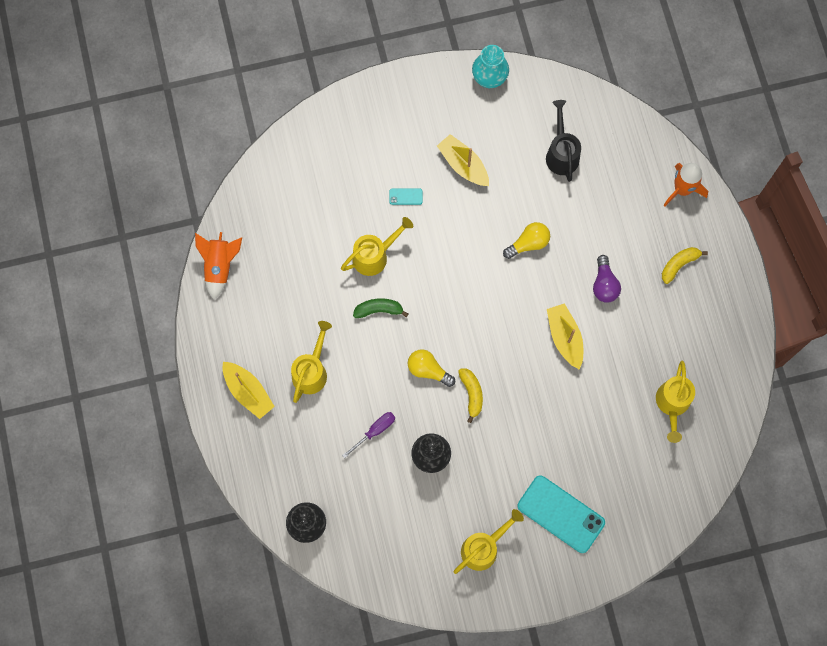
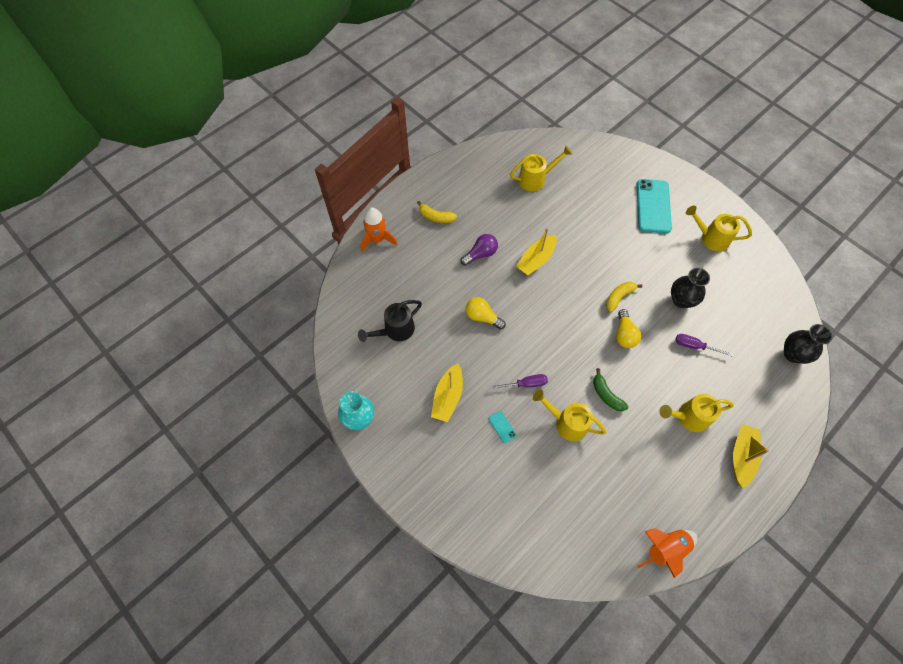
camera: 120 degrees left, 10 degrees down
(434, 242) = (525, 384): none -> purple screwdriver

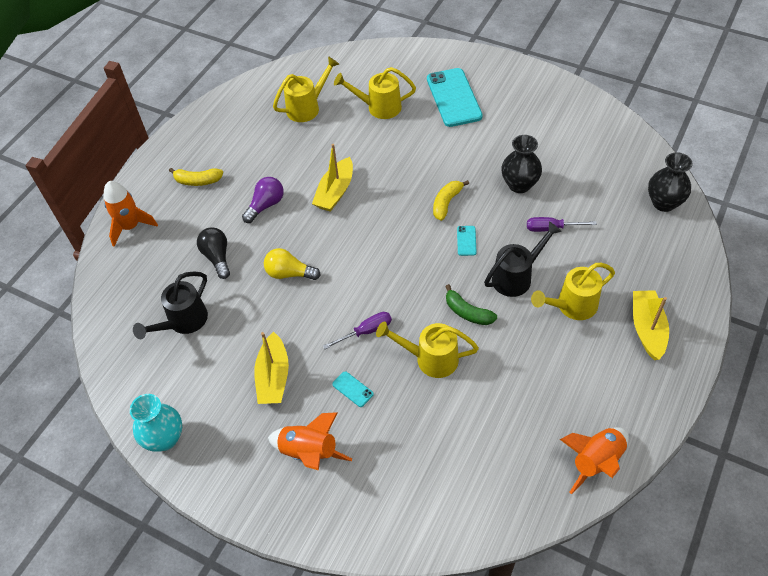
camera: 15 degrees left, 10 degrees down
(433, 286) = (217, 257): none -> black light bulb
(457, 465) = (309, 452): none -> orange rocket
(624, 334) = (466, 241): yellow light bulb -> turquoise phone
(653, 378) = (516, 277): none -> black watering can
(711, 238) = (530, 111): yellow watering can -> yellow watering can (379, 107)

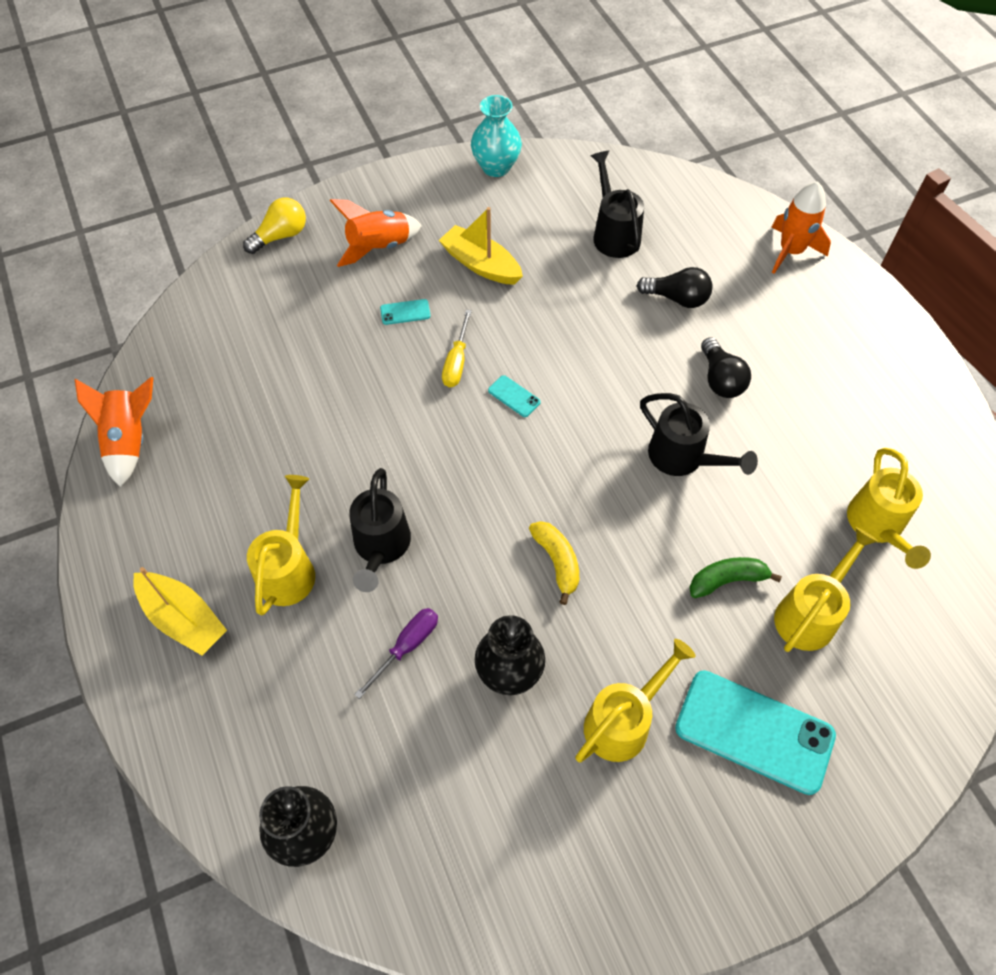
camera: 125 degrees right, 5 degrees up
(197, 181) = (819, 339): yellow banana -> none
(266, 205) = (720, 379): purple light bulb -> black light bulb
(289, 273) = (596, 344): yellow light bulb -> yellow light bulb (281, 236)
(335, 192) = (683, 458): yellow boat -> black watering can
(366, 331) = (457, 362): purple screwdriver -> yellow screwdriver
(430, 358) = (370, 392): yellow watering can -> yellow watering can (623, 722)
(466, 241) = (480, 537): turquoise phone -> turquoise phone (514, 396)
(467, 312) = (387, 463): green banana -> green banana (727, 580)

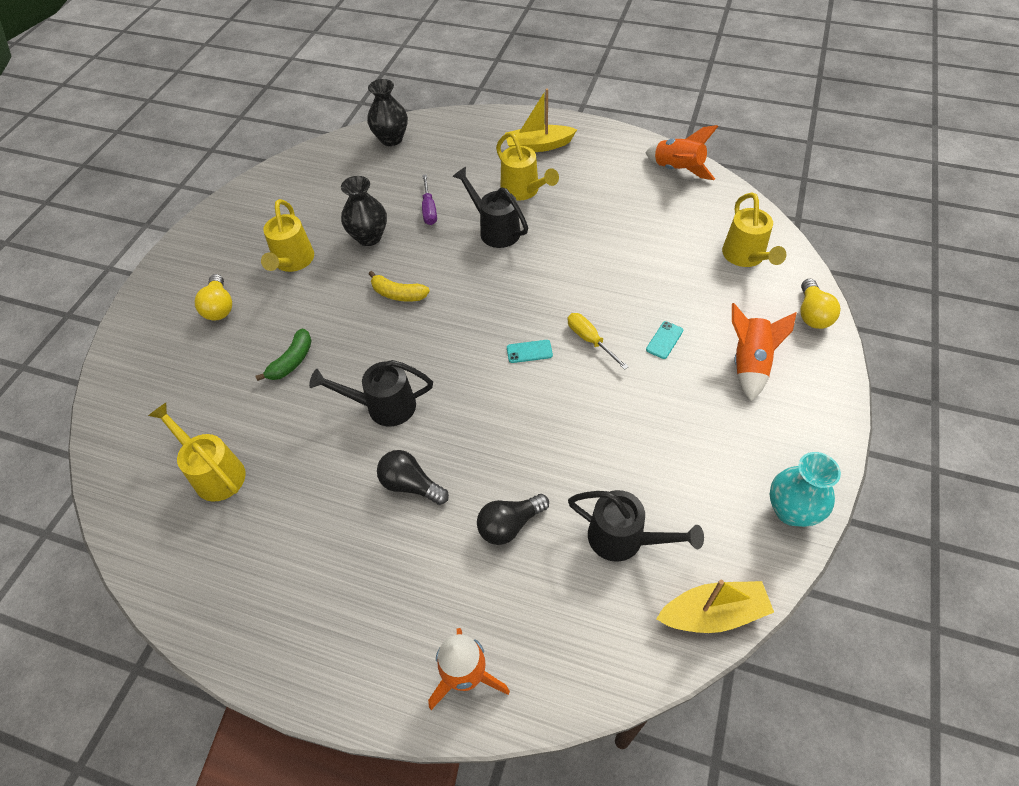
camera: 135 degrees right, 5 degrees down
(481, 265) = (672, 415): yellow boat -> yellow boat (712, 613)
(754, 731) = (219, 307): turquoise phone -> yellow light bulb
(810, 614) = (226, 383): yellow watering can -> yellow watering can (745, 257)

